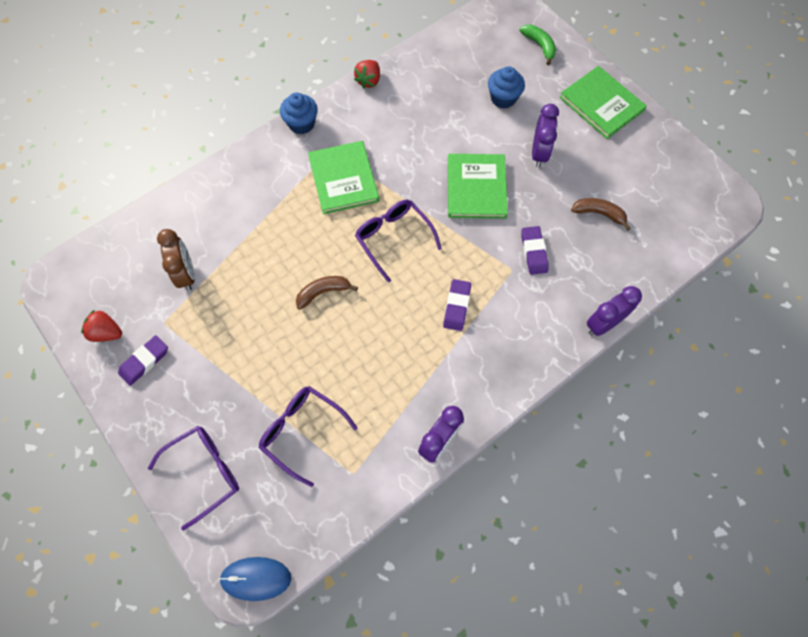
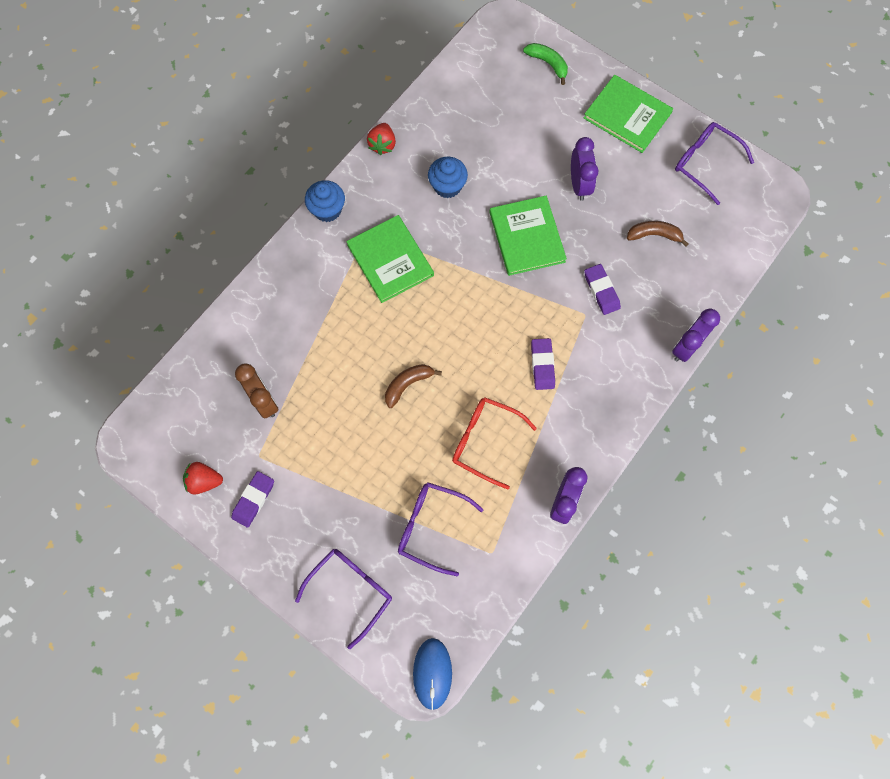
camera: 15 degrees left, 5 degrees up
(256, 578) = (432, 673): blue mouse -> blue mouse turned 75 degrees counterclockwise
(379, 363) = (485, 441): none -> red glasses
(393, 238) = (460, 311): purple glasses -> purple glasses (705, 163)
(503, 98) = (527, 132): blue cupcake -> blue cupcake (447, 186)

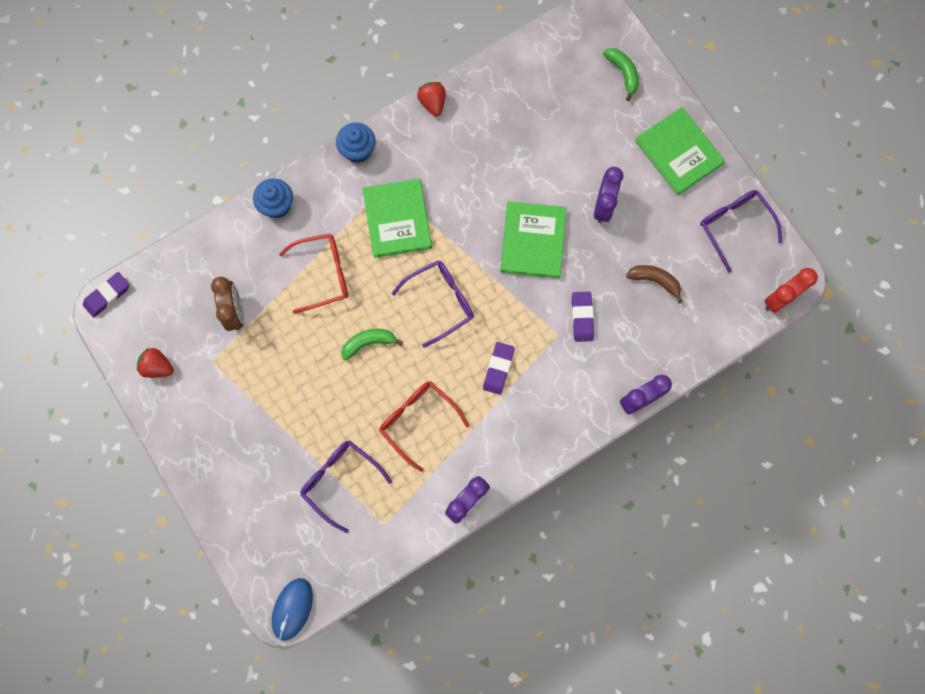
camera: 20 degrees right, 5 degrees up
(253, 499) = (194, 399): purple eraser -> purple eraser (107, 295)
(338, 335) = (323, 274): none -> red glasses
(351, 590) = (249, 510): purple glasses -> purple glasses (440, 301)
(382, 145) = (432, 103): red strawberry -> red strawberry turned 135 degrees clockwise
(407, 384) = (368, 343): brown banana -> green banana
(447, 186) = (478, 165): blue cupcake -> blue cupcake (277, 205)
(773, 213) = (779, 298): none -> red clock

